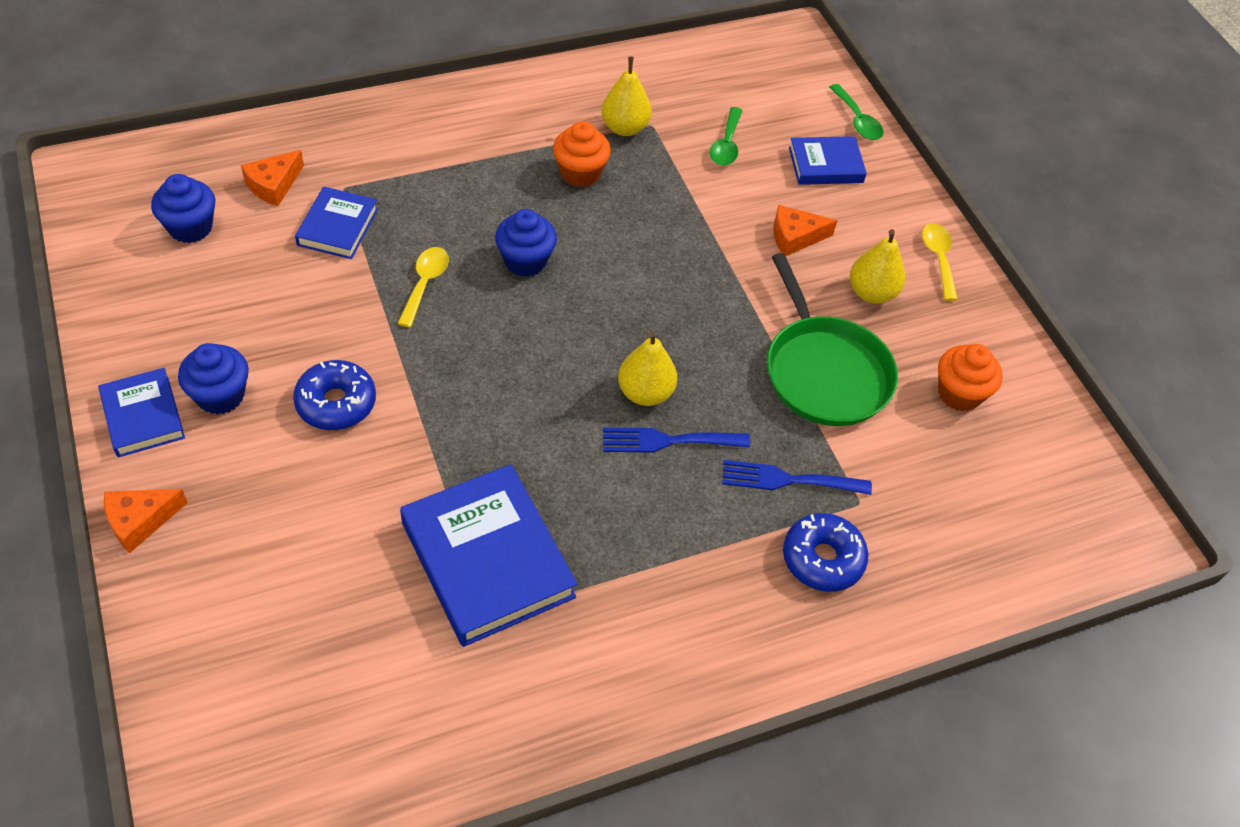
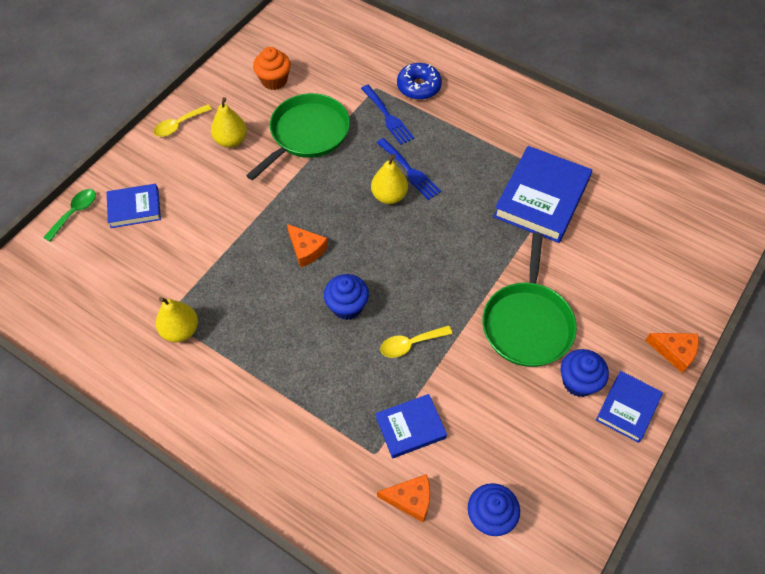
camera: 120 degrees left, 5 degrees up
(336, 403) = (527, 323): blue donut -> green pan
(580, 173) = (246, 327): orange cupcake -> none
(726, 145) = (154, 266): green spoon -> none
(795, 237) = (214, 192): orange cheese -> orange cheese (306, 249)
(825, 165) = (134, 208): blue book -> blue book turned 60 degrees counterclockwise

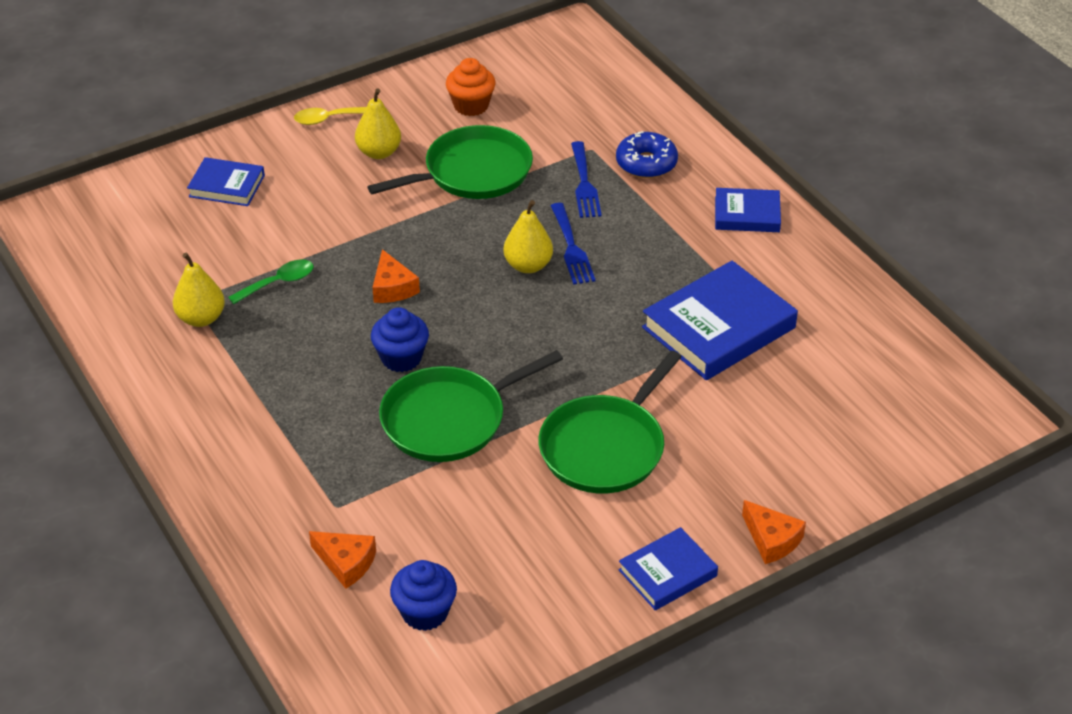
camera: 25 degrees right, 15 degrees down
(75, 213) = (160, 170): green spoon -> green spoon (278, 283)
(410, 344) = (449, 419): yellow spoon -> green pan
(410, 428) = (393, 497): blue book -> blue book (747, 214)
(578, 382) = (625, 526): blue cupcake -> none

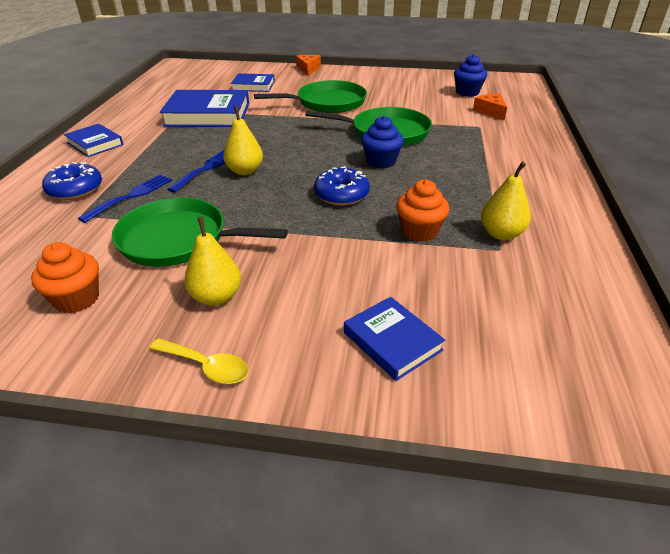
camera: 140 degrees left, 5 degrees down
(278, 283) = (419, 231): green spoon -> orange cupcake
(392, 287) = (341, 195): orange cheese -> blue donut
(667, 573) = (358, 74): blue book -> blue book (253, 86)

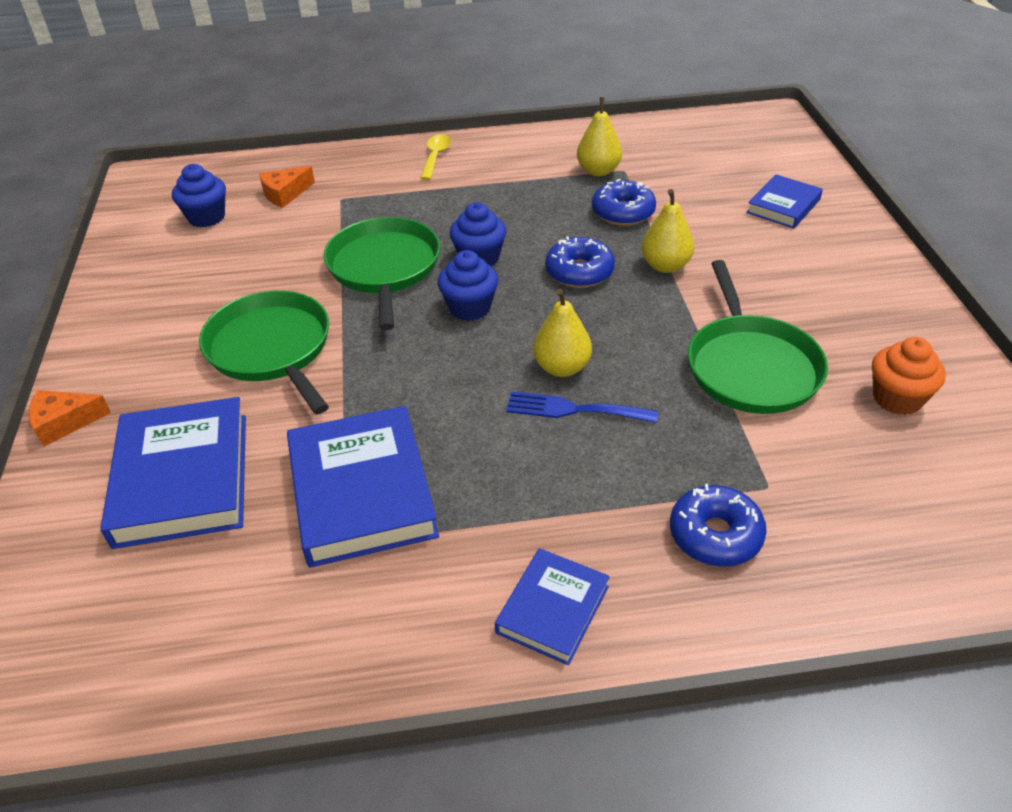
camera: 105 degrees left, 5 degrees up
(131, 196) = (692, 456): blue fork -> none
(206, 366) = (889, 284): yellow spoon -> yellow spoon (436, 157)
(216, 297) = (813, 306): yellow pear -> yellow pear (665, 266)
(253, 86) = (182, 479): blue book -> blue book, size x1.78
(326, 152) = (470, 308): none -> blue cupcake
(419, 231) = (623, 212): orange cupcake -> blue donut

